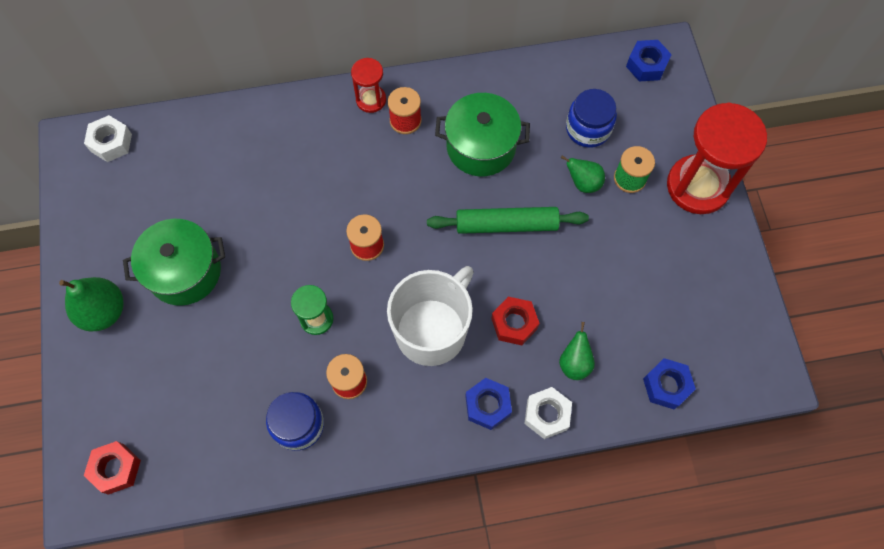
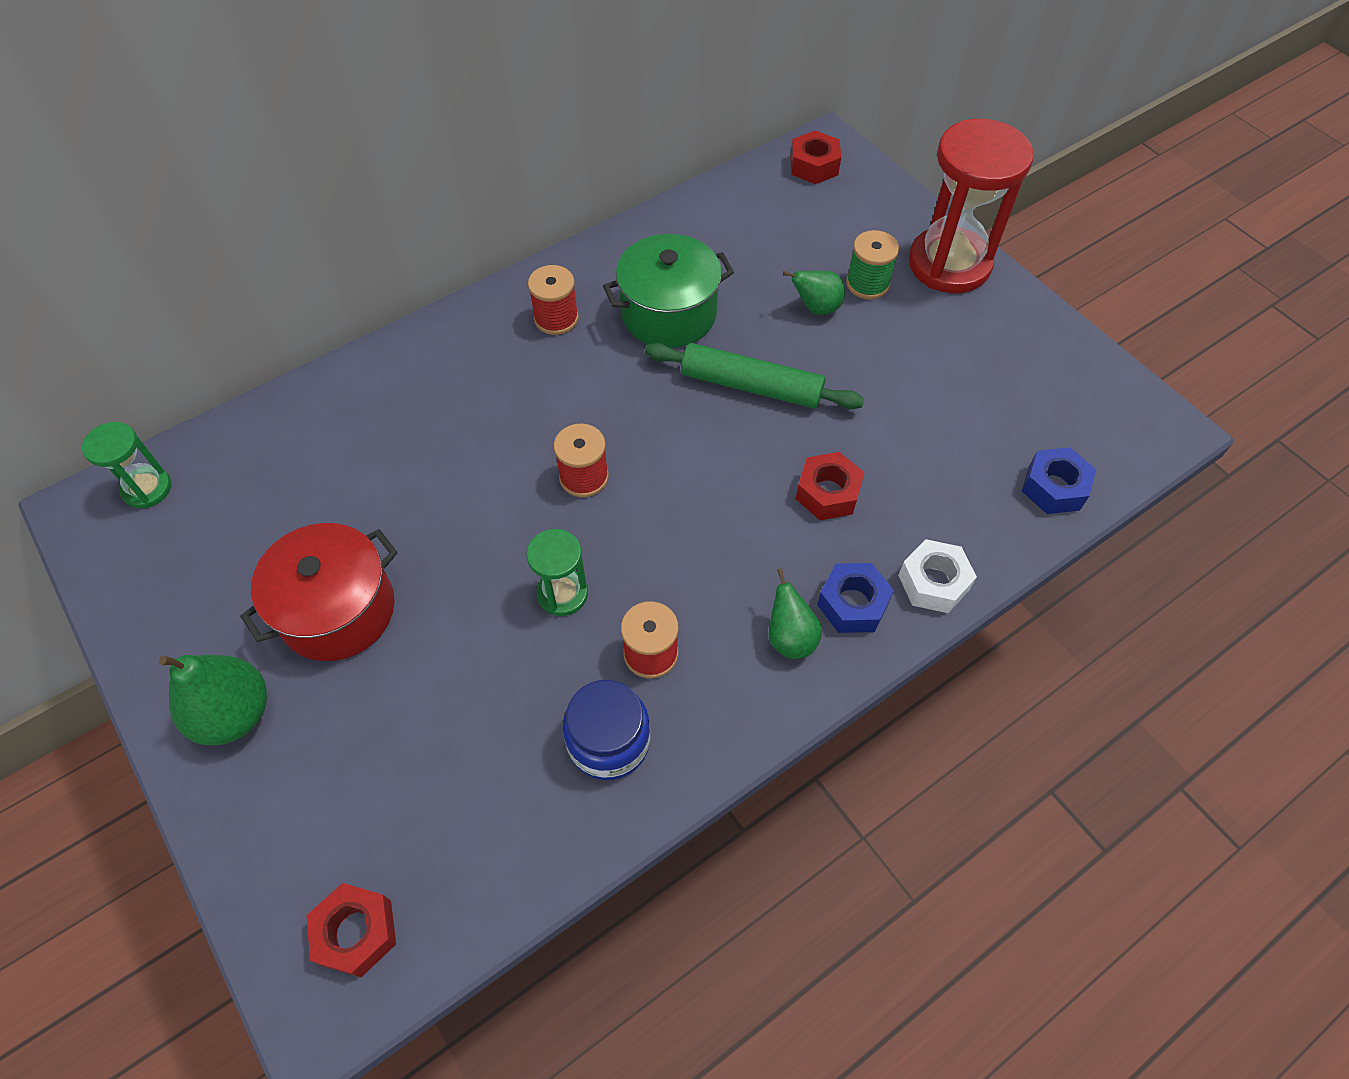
camera: 25 degrees left, 10 degrees down
(111, 143) = (147, 489): white nut -> green hourglass
(185, 271) = (338, 610): green pot -> red pot
(371, 100) = (498, 311): red hourglass -> none
(432, 330) = (727, 544): white mug -> none
(506, 225) = (751, 386): green rolling pin -> green rolling pin turned 45 degrees clockwise
(574, 363) = (929, 507): green pear -> green pear (790, 638)
(588, 129) = (787, 250): blue jar -> none
(646, 65) = (814, 165): blue nut -> red nut

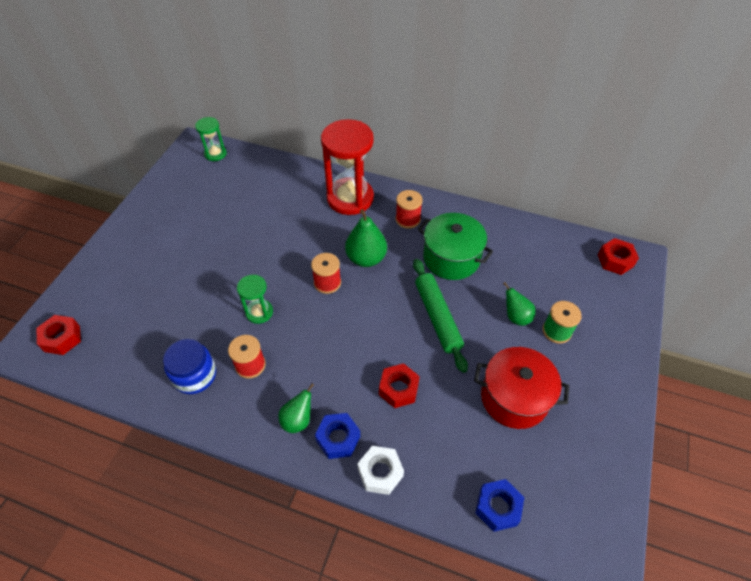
camera: 55 degrees right, 5 degrees down
(234, 714) = (135, 241): green pear -> green pear (366, 258)
(338, 610) = (200, 242): red pot -> red pot (514, 398)
(949, 264) = (613, 363): red hourglass -> red hourglass (350, 198)

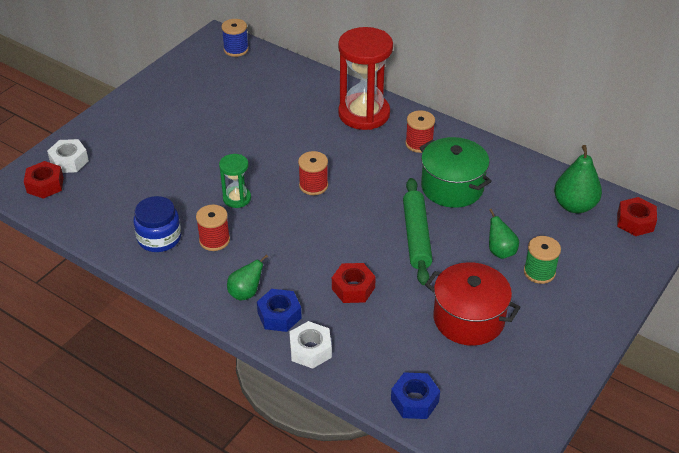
camera: 15 degrees right, 10 degrees down
(81, 305) = (69, 161): none -> white nut
(215, 154) = (236, 49): green hourglass -> blue spool
(366, 258) = (361, 171): green pear -> green pear (574, 205)

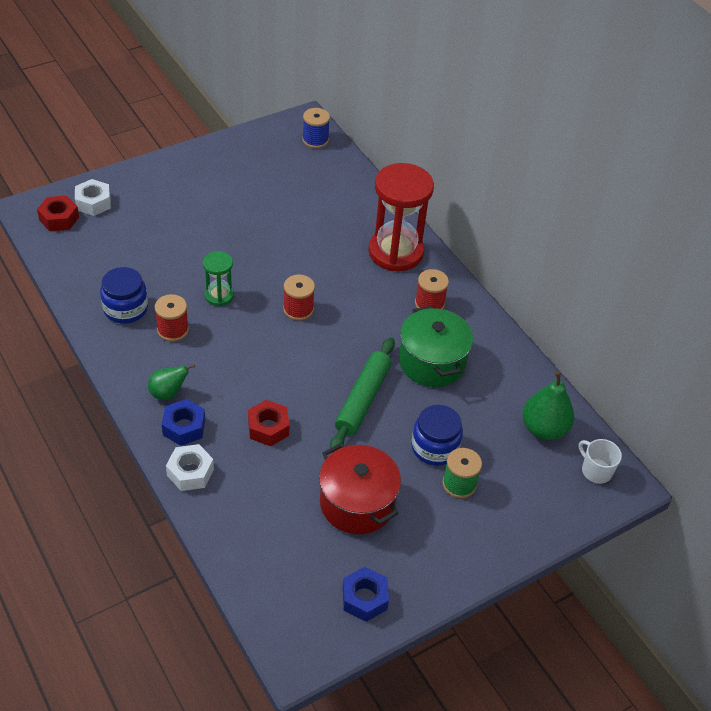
camera: 20 degrees right, 5 degrees up
(414, 401) = (252, 562): blue nut -> blue nut (364, 598)
(500, 251) = (434, 447): green pear -> blue jar
(635, 222) = (596, 471): red nut -> white mug

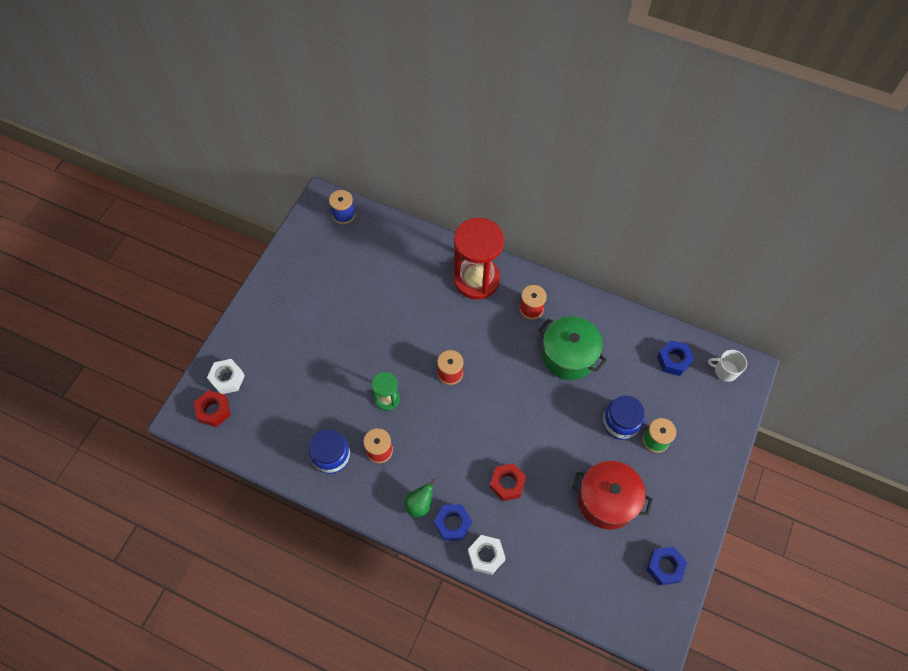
camera: 30 degrees left, 15 degrees up
(362, 399) = (548, 417): green rolling pin -> none
(544, 429) = (673, 360): green pear -> blue nut

